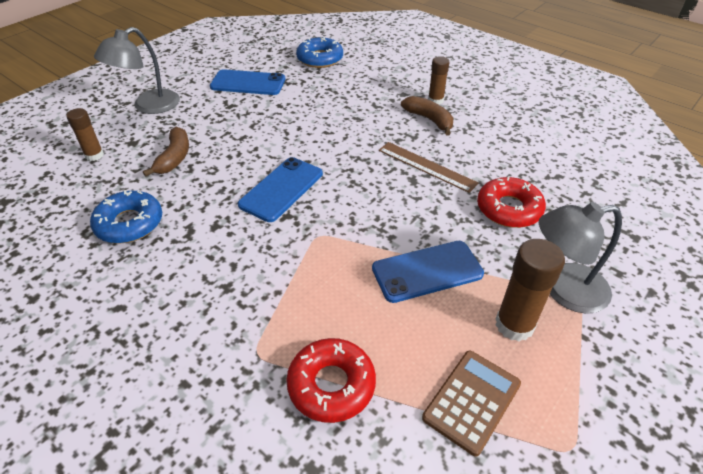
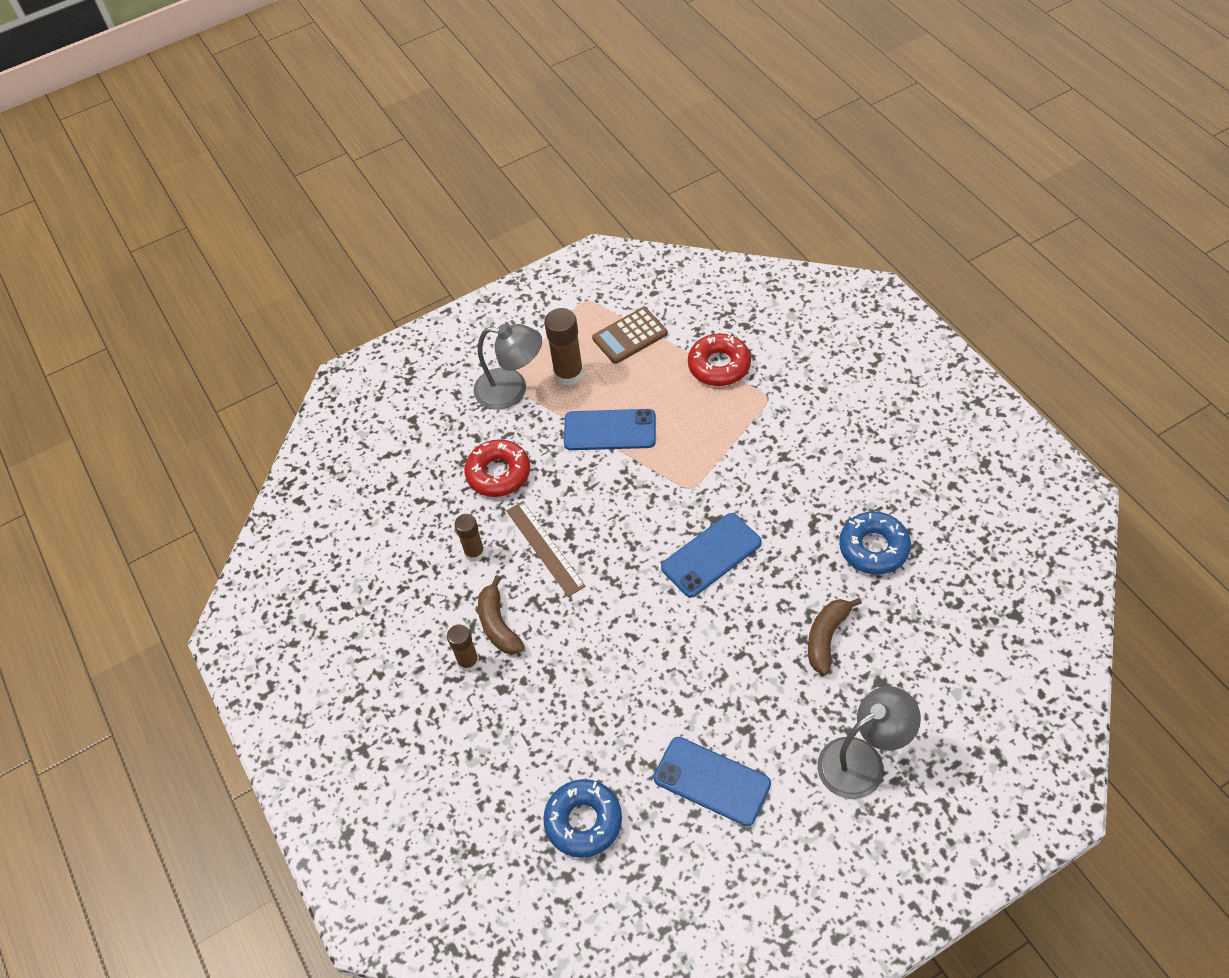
camera: 155 degrees left, 10 degrees up
(94, 155) = (926, 668): brown glue stick -> brown glue stick (474, 552)

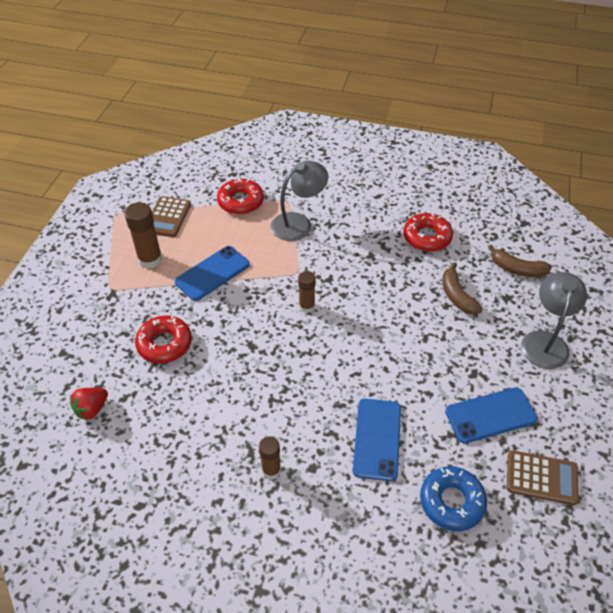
camera: 50 degrees left, 5 degrees down
(387, 491) = (92, 409): none -> red strawberry
(474, 552) = (200, 401): brown glue stick -> brown glue stick (306, 306)
(498, 624) = (266, 432): brown banana -> brown banana (517, 269)
(512, 390) = (120, 291): grey lamp -> grey lamp (298, 223)
(545, 548) = (245, 365): brown ruler -> none
(689, 876) = (541, 477): none -> brown calculator
(711, 555) = (349, 298): blue phone -> blue phone (377, 439)
(873, 548) = (427, 237): blue donut -> red donut

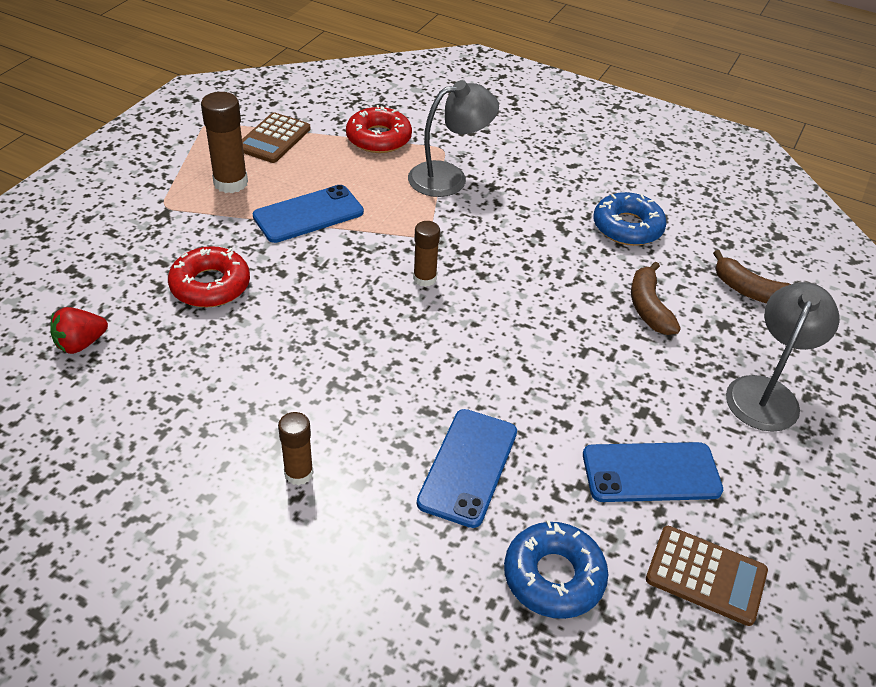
camera: 10 degrees right, 5 degrees down
(427, 237) = (627, 227): red donut -> blue donut

